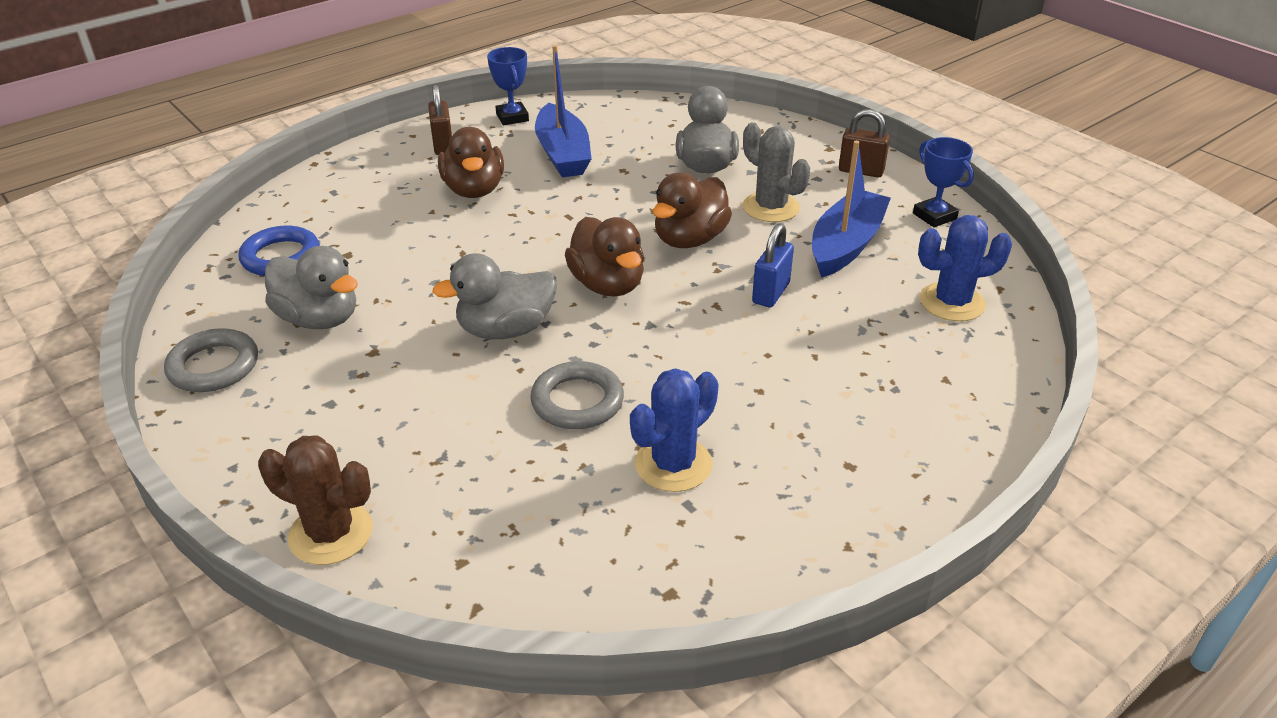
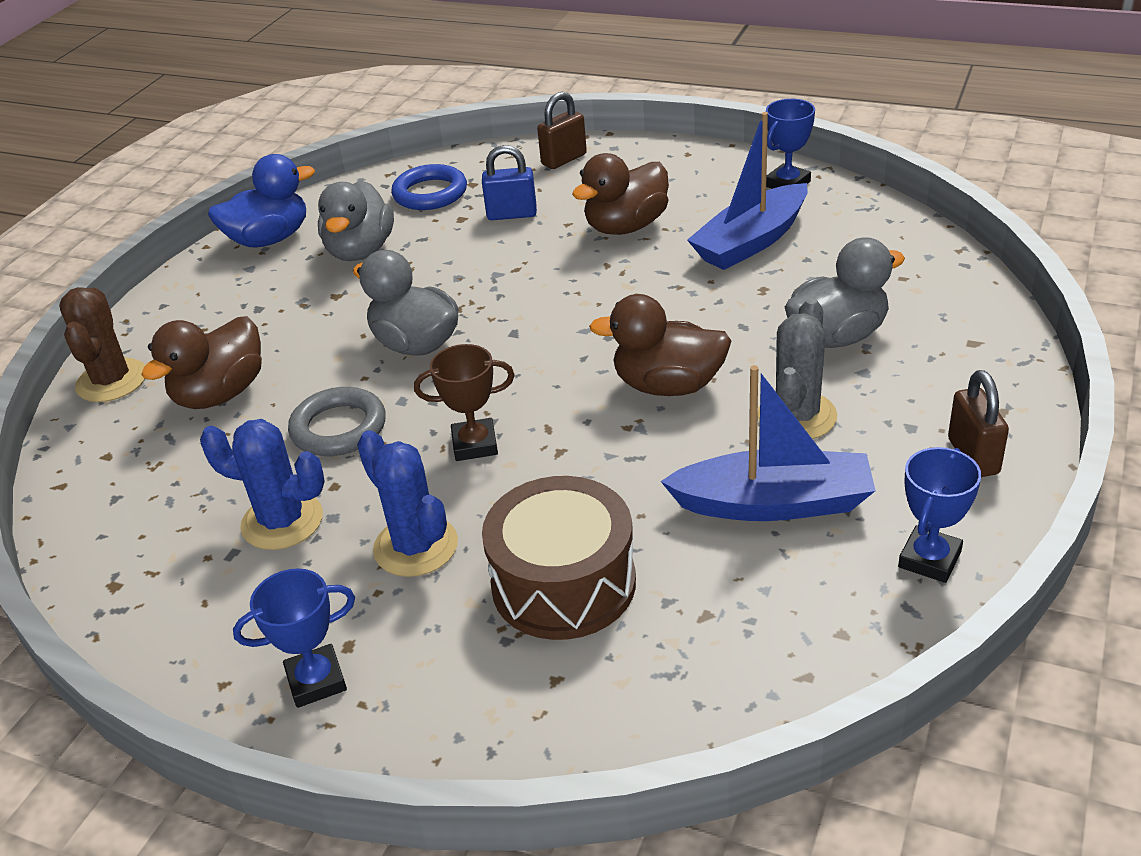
camera: 65 degrees right, 0 degrees up
(213, 366) = (269, 239): grey ring -> blue duck
(443, 145) = (687, 176): brown padlock -> brown padlock (564, 159)
(607, 285) = (535, 369): brown duck -> brown duck (220, 394)
(671, 339) = (475, 444): none -> brown trophy
(770, 293) = (615, 480): blue padlock -> blue padlock (512, 214)
(858, 347) = (563, 583): none -> brown drum
(878, 491) = (316, 681): none -> blue trophy
(952, 302) = (727, 637): blue cactus -> blue cactus (416, 546)

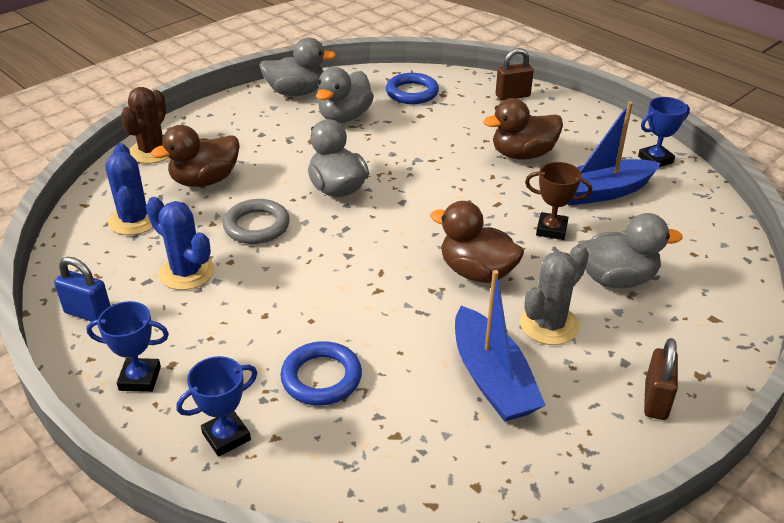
camera: 20 degrees right, 0 degrees up
(269, 239) = (296, 92): blue duck -> grey duck
(416, 546) = (250, 318): blue cactus -> blue cactus (134, 220)
(475, 444) = (329, 266): brown trophy -> brown trophy (551, 229)
(512, 214) = (454, 123): blue padlock -> blue padlock (88, 313)
(563, 583) = (321, 378): brown drum -> blue ring
(774, 503) = (492, 379): blue boat -> blue boat turned 45 degrees clockwise
(929, 559) = (572, 461): blue trophy -> blue trophy (226, 436)

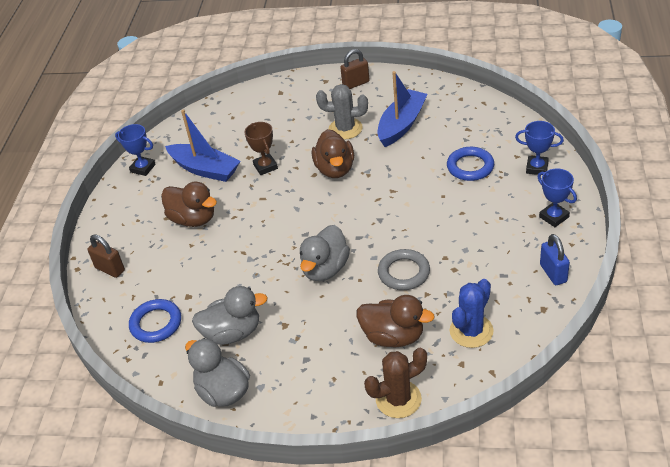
camera: 125 degrees left, 5 degrees up
(186, 272) = (476, 265): blue cactus -> none
(616, 279) = (284, 128): grey duck -> none

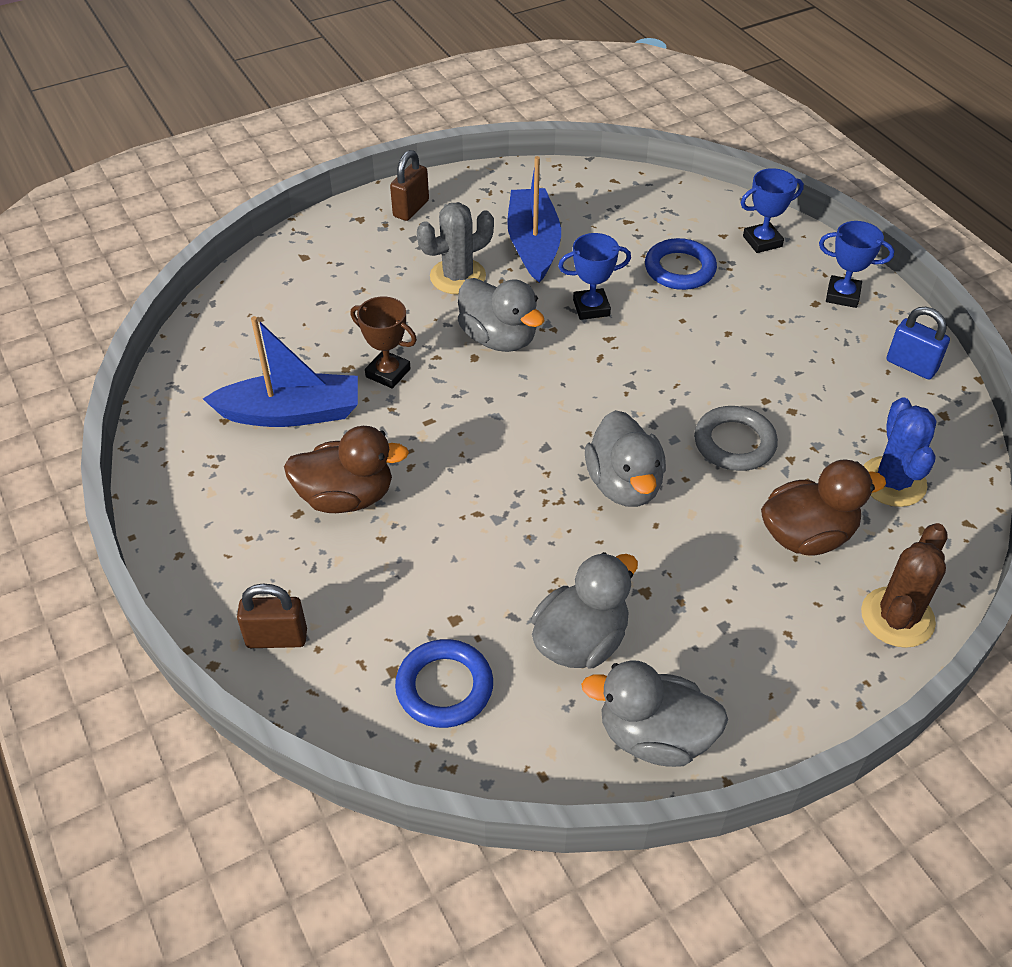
camera: 40 degrees left, 5 degrees up
(143, 168) = (177, 451): blue trophy -> blue trophy (591, 308)
(335, 169) = (499, 338): brown duck -> grey duck

